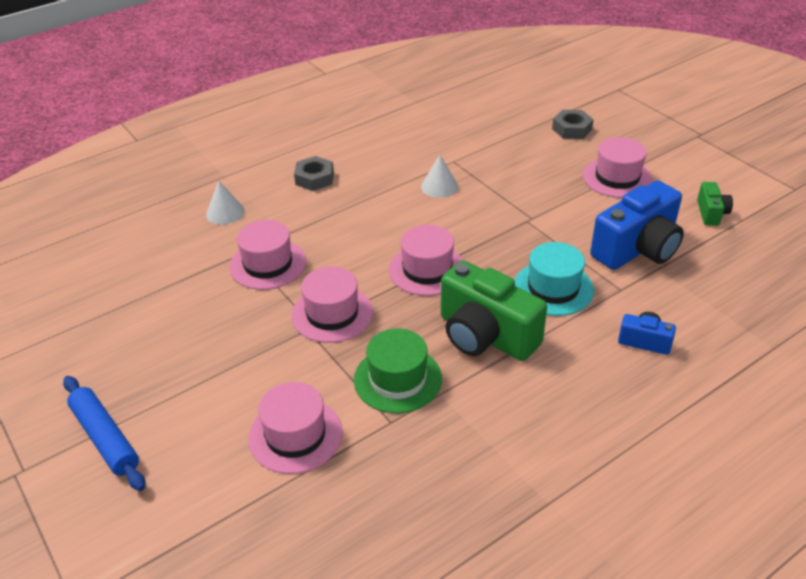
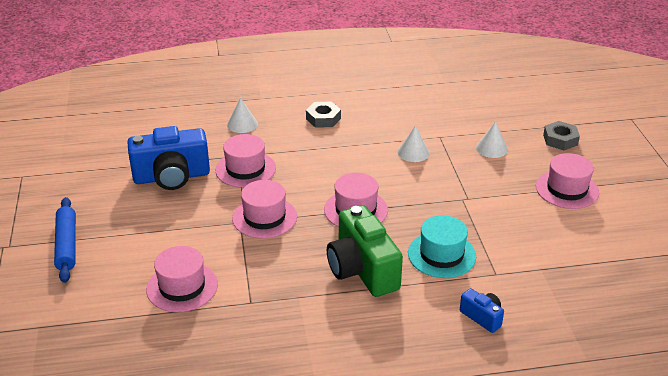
camera: 25 degrees right, 5 degrees down
(397, 379) = (276, 276): green hat -> none
(514, 158) = (491, 148): none -> white cone
(637, 249) = (536, 249): blue camera -> blue camera (171, 177)
(711, 213) = (626, 242): green camera -> none

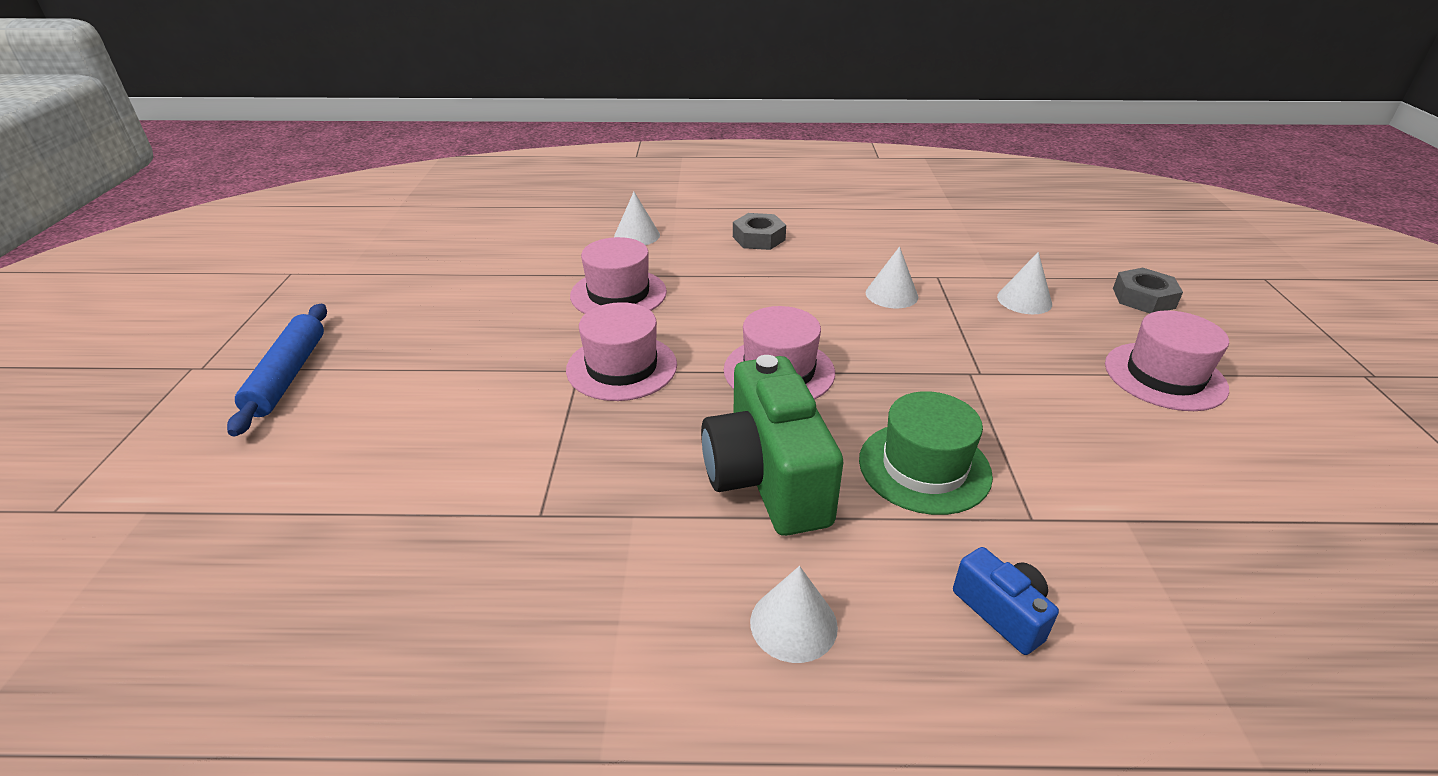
camera: 10 degrees right, 0 degrees up
(171, 177) = (502, 294): blue camera -> none
(182, 287) = (432, 469): pink hat -> none
(388, 334) = (793, 624): none -> white cone
(441, 255) = (924, 467): turquoise hat -> green hat

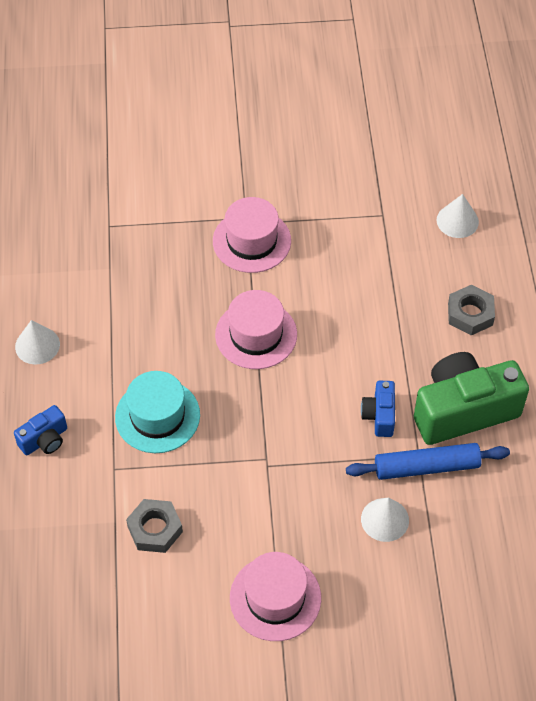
camera: 85 degrees right, 20 degrees up
(287, 376) = (225, 70): blue rolling pin -> blue rolling pin (426, 467)
(618, 294) = (352, 223): pink hat -> none
(767, 478) = (143, 331): green camera -> green camera (463, 410)
(891, 294) = (379, 415): white cone -> blue camera
(924, 467) = (157, 416): green hat -> turquoise hat
(1143, 298) = (403, 623): grey nut -> grey nut (155, 529)

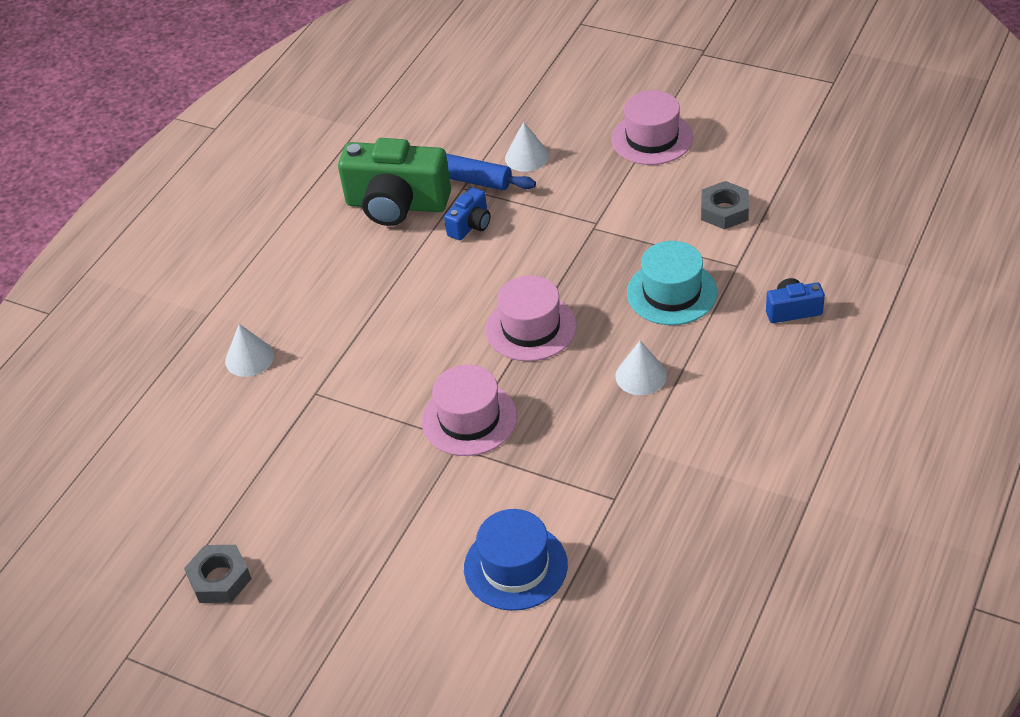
camera: 145 degrees left, 10 degrees down
(37, 345) = (760, 398): white cone -> white cone (641, 375)
(150, 156) = (515, 566): none -> blue hat
(470, 314) = (319, 273): grey nut -> grey nut (220, 579)

